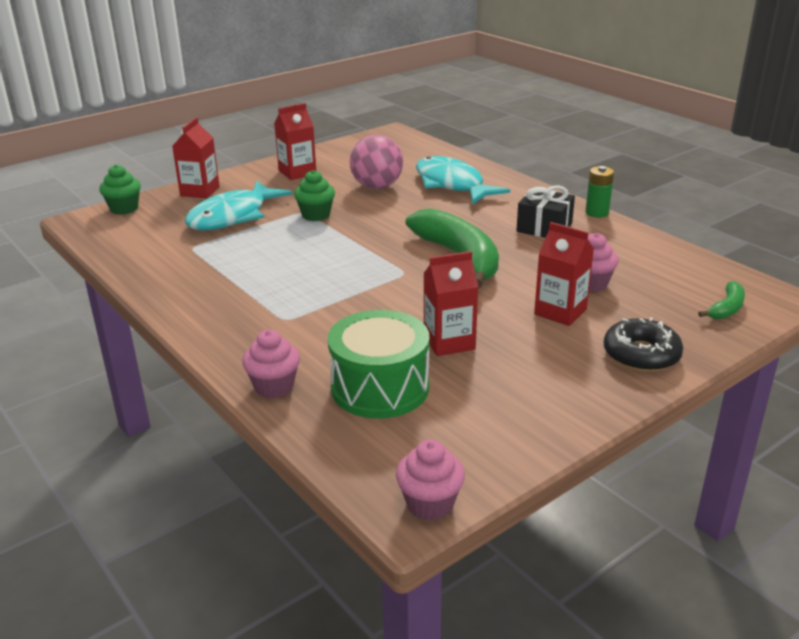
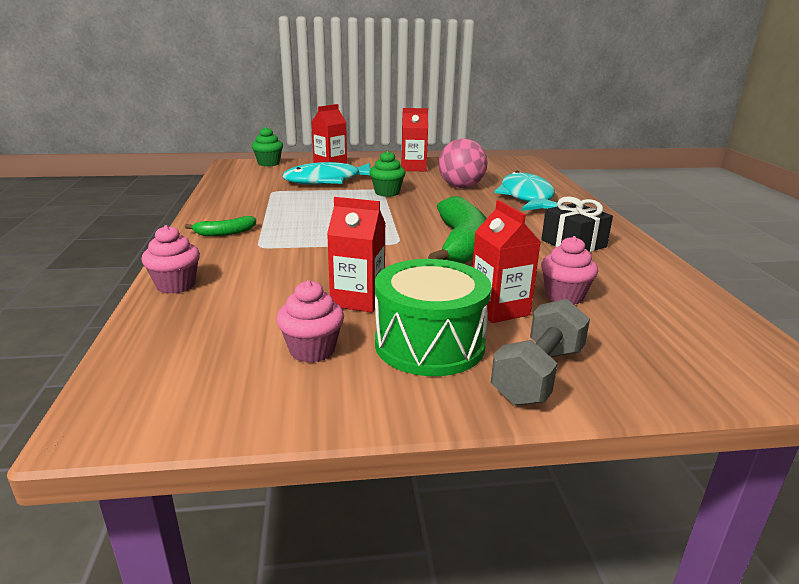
camera: 30 degrees right, 5 degrees down
(380, 388) = (247, 313): green drum -> green drum (429, 344)
(430, 504) = (127, 424): pink cupcake -> pink cupcake (312, 350)
(597, 213) = (645, 245): green battery -> none
(641, 355) = (538, 375): black donut -> grey dumbbell
(726, 308) = (708, 365): green banana -> green banana (225, 233)

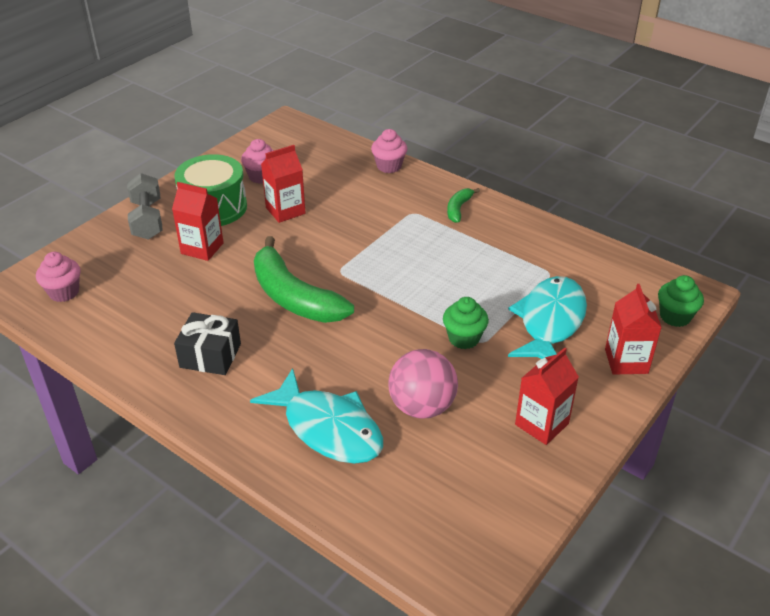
camera: 135 degrees right, 15 degrees up
(564, 296) = (172, 282): pink cupcake -> pink cupcake (64, 292)

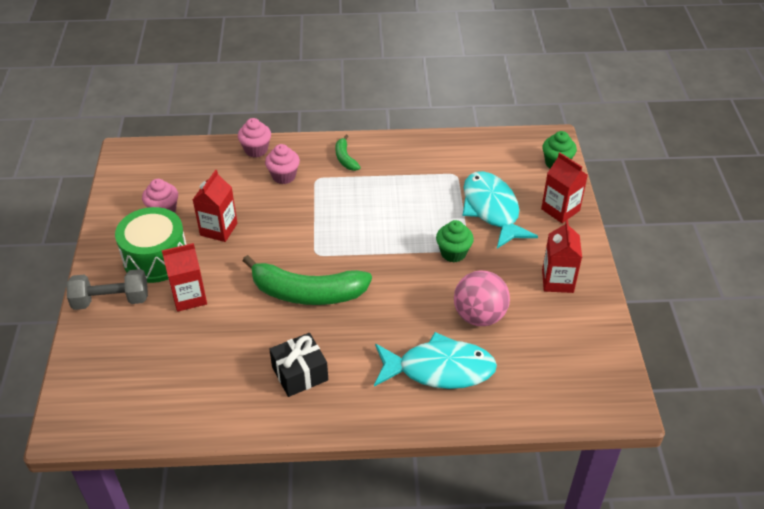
camera: 40 degrees left, 5 degrees up
(64, 292) = (118, 401): pink cupcake -> pink cupcake (283, 176)
(147, 220) = (111, 300): grey dumbbell -> grey dumbbell turned 45 degrees counterclockwise

